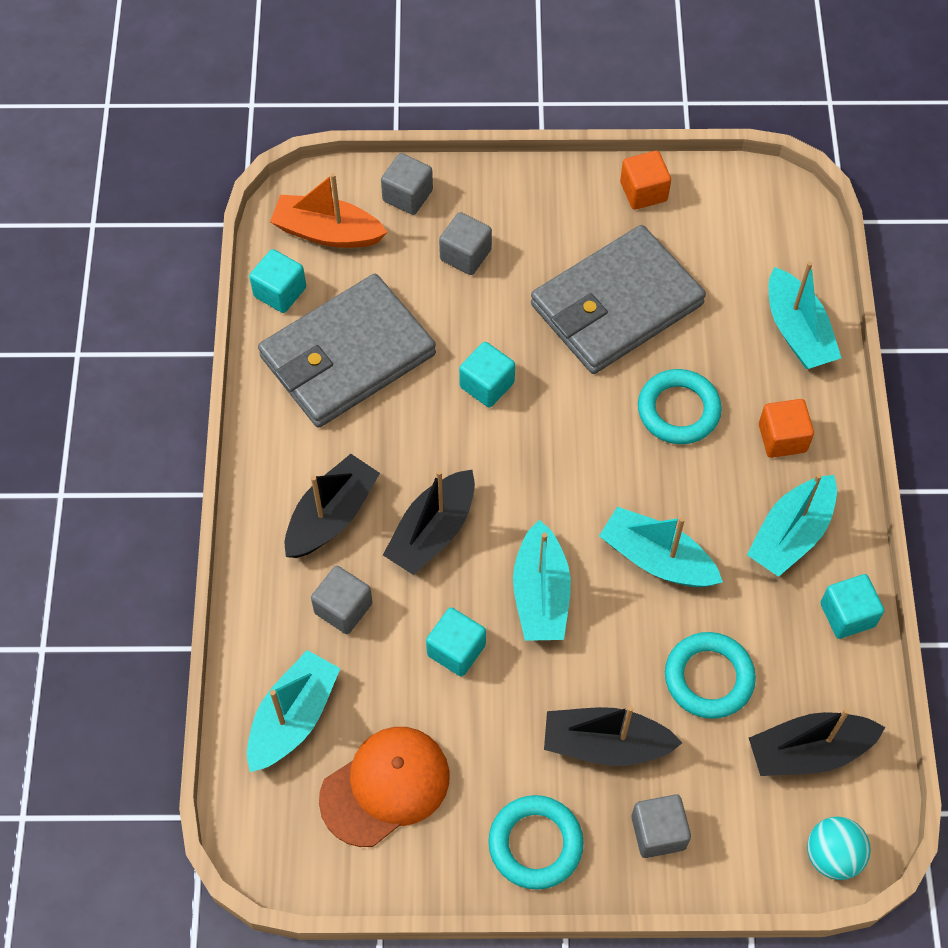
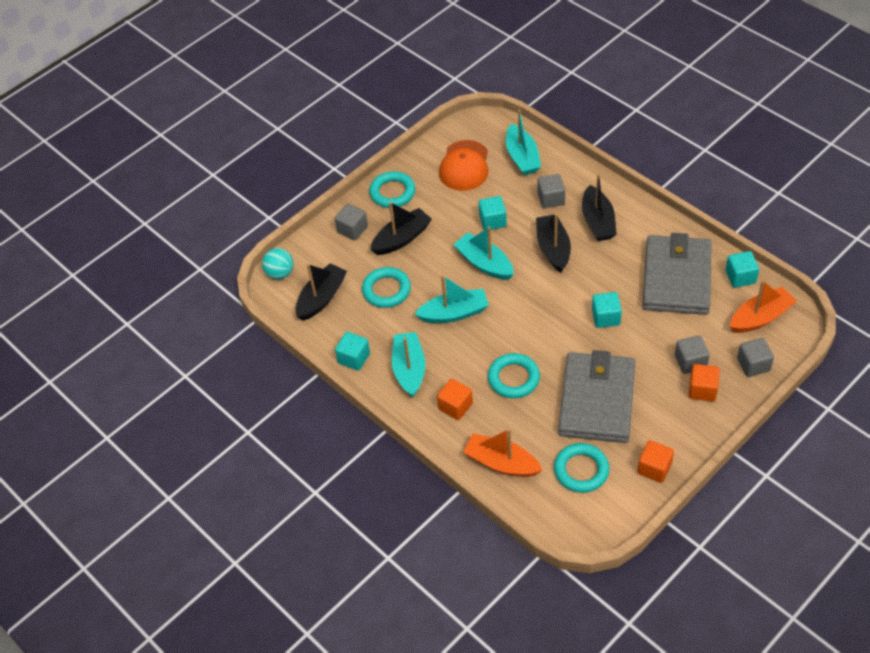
camera: 140 degrees right, 10 degrees down
(493, 218) = (702, 390): none -> orange cube
(720, 252) = (581, 470): none -> turquoise ring
(797, 331) = (501, 463): turquoise boat -> orange boat

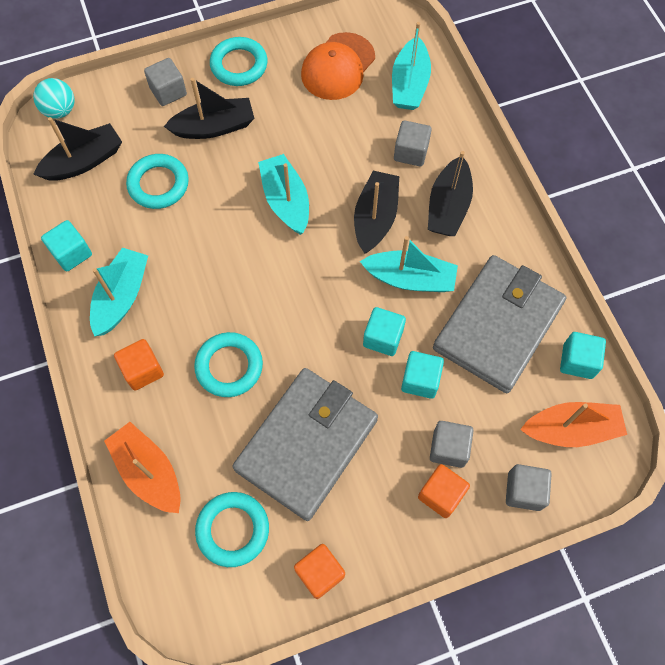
camera: 20 degrees right, 15 degrees up
(454, 313) = (214, 249): turquoise boat -> turquoise boat (410, 279)
(492, 221) = (327, 151): turquoise cube -> turquoise cube (420, 380)

